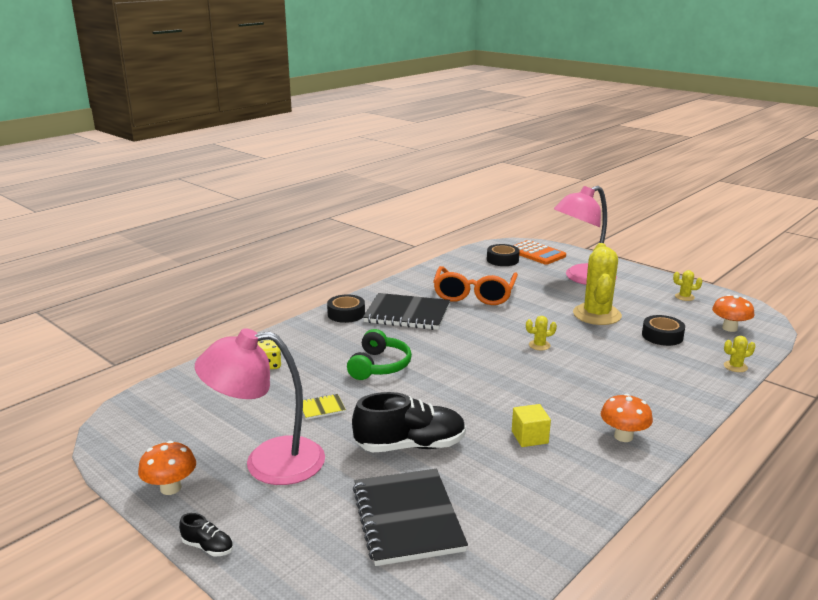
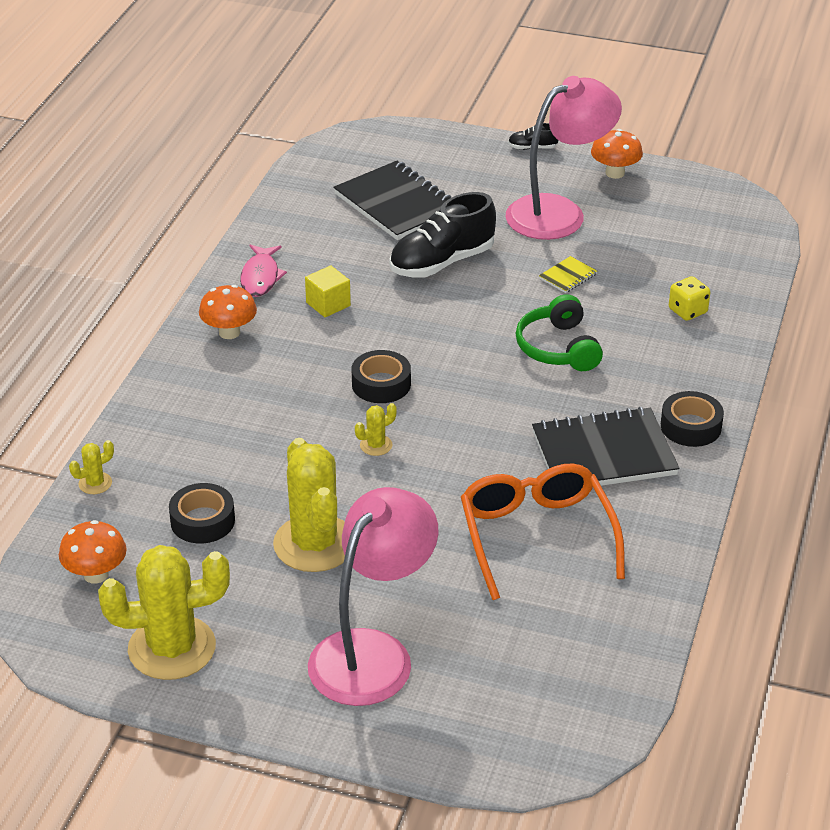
camera: 155 degrees right, 15 degrees up
(502, 260) = (554, 673): black tape -> black tape (381, 384)
(536, 253) = (500, 725): orange calculator -> none
(582, 477) = (260, 277): none -> pink fish
(684, 297) = (172, 648): yellow cactus -> yellow cactus, size x2.39

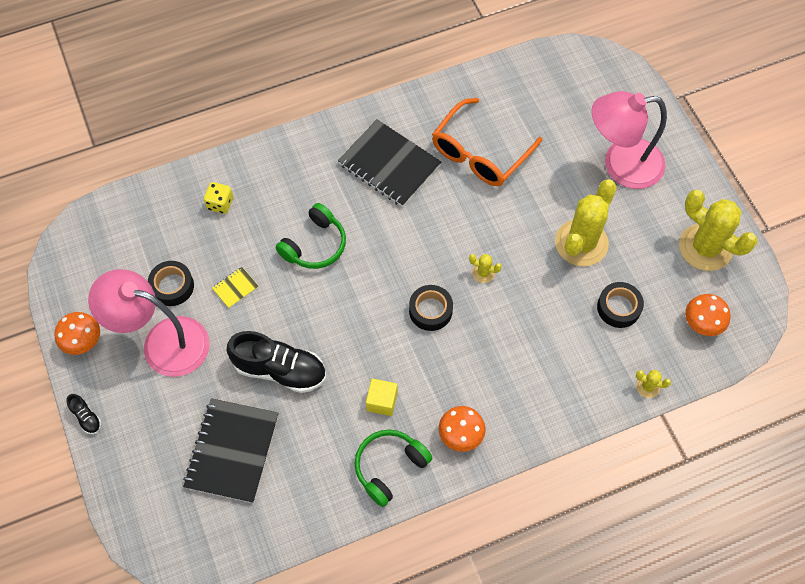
camera: 130 degrees left, 25 degrees up
(260, 277) = (389, 467): pink fish -> green headphones
(568, 276) = (235, 288): yellow notebook -> yellow notebook turned 45 degrees counterclockwise
(691, 426) = (330, 141): black tape -> black tape (172, 286)

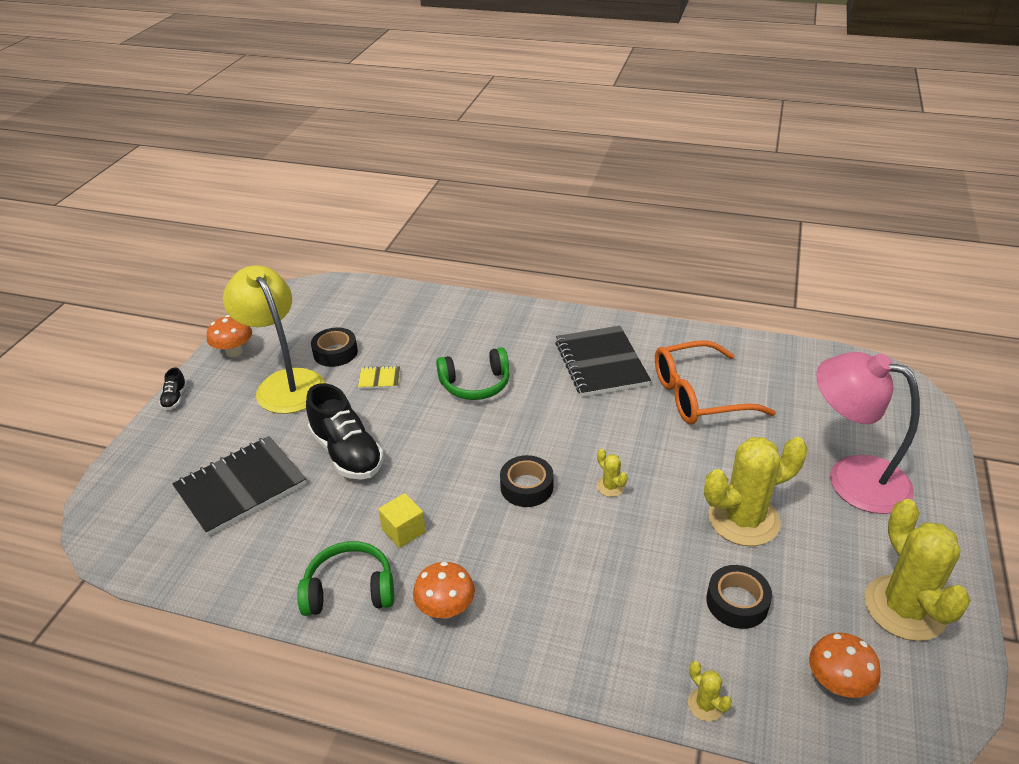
camera: 40 degrees right, 25 degrees down
(163, 342) = (285, 383): pink lamp -> yellow lamp
(220, 204) = (432, 321): yellow dice -> none

